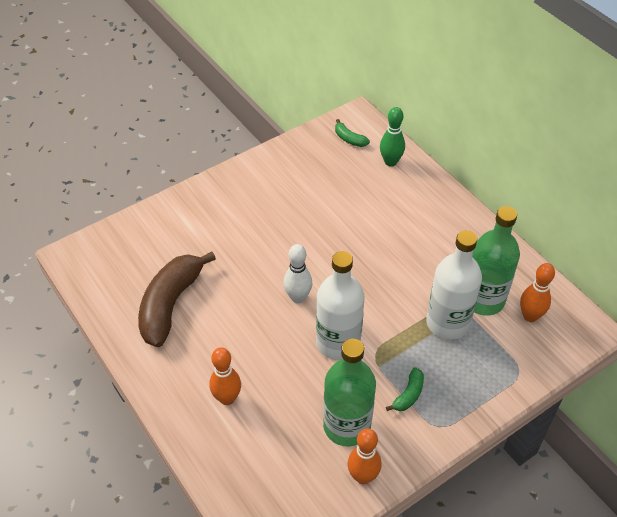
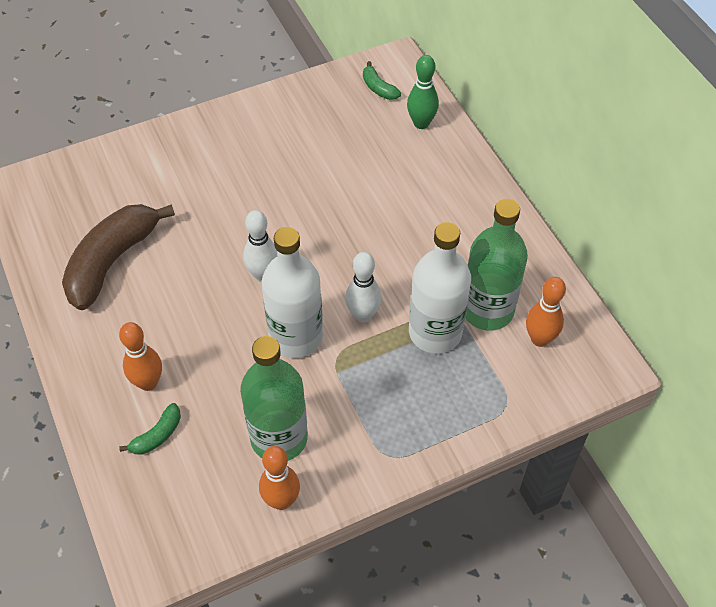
camera: 10 degrees right, 5 degrees up
(387, 318) = (363, 315): none -> white bowling pin
(408, 395) = (363, 412): green banana -> green banana (157, 435)

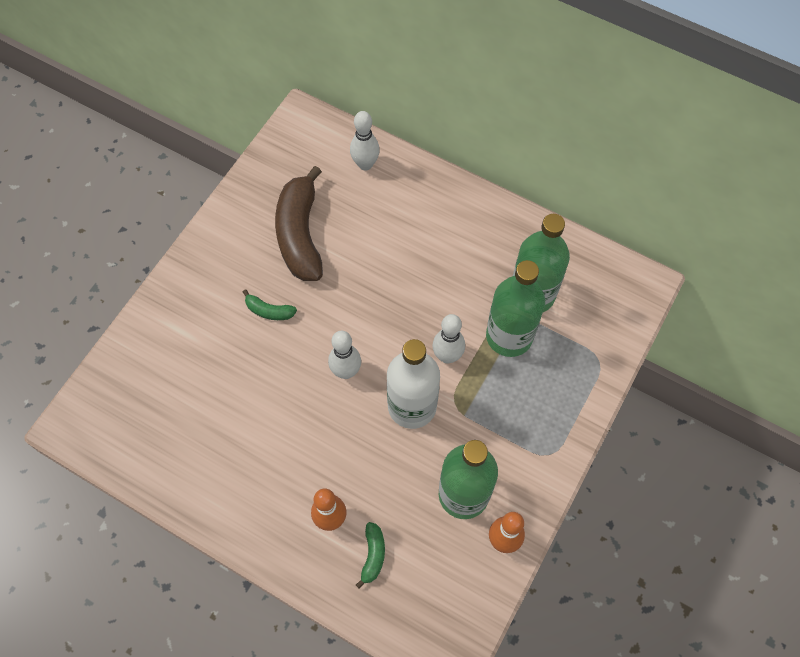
camera: 35 degrees left, 10 degrees up
(112, 261) = (215, 438): brown banana -> brown banana (300, 234)
(378, 88) = (307, 151): green banana -> green banana (269, 311)
(421, 123) = (365, 164): green bowling pin -> white bowling pin
(435, 332) = (509, 336): white bottle -> green bottle
(539, 339) = (584, 294): orange bowling pin -> none

